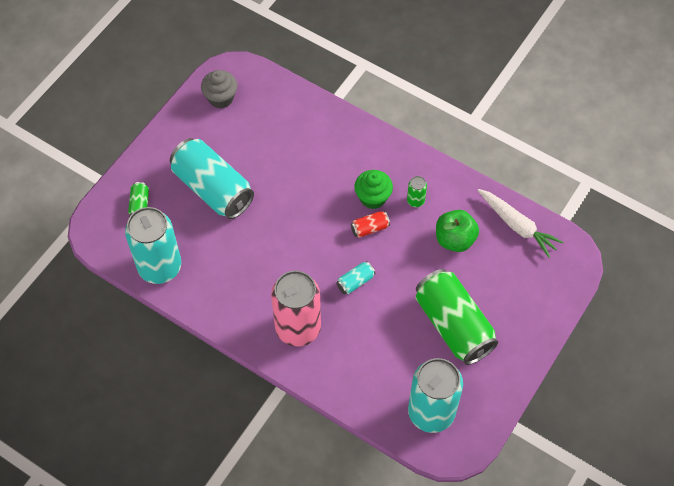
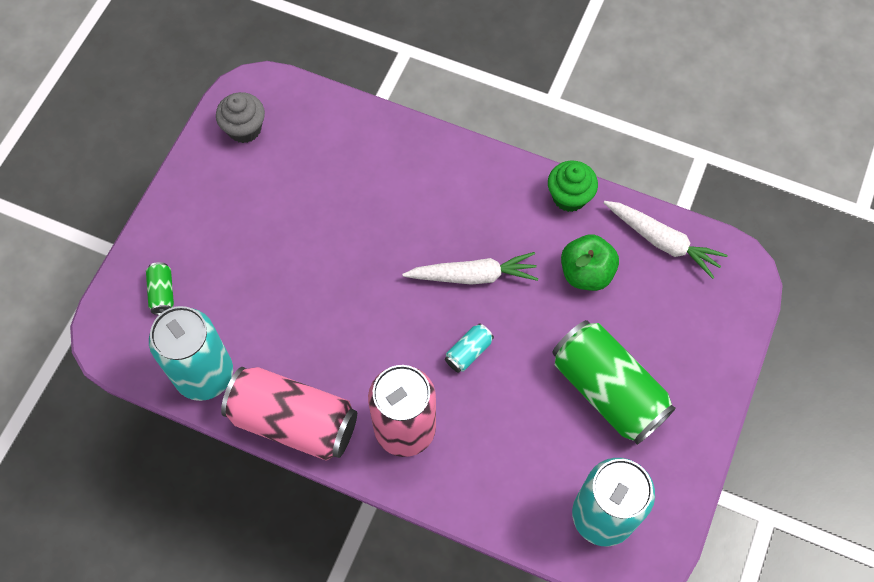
camera: 10 degrees left, 5 degrees up
(213, 188) = (256, 254): turquoise can -> none
(218, 309) = (293, 421): none -> pink can
(370, 228) = (473, 275): red can -> white carrot
(373, 198) = (469, 233): green cupcake -> green cupcake (569, 197)
(415, 201) = (525, 228): green can -> none

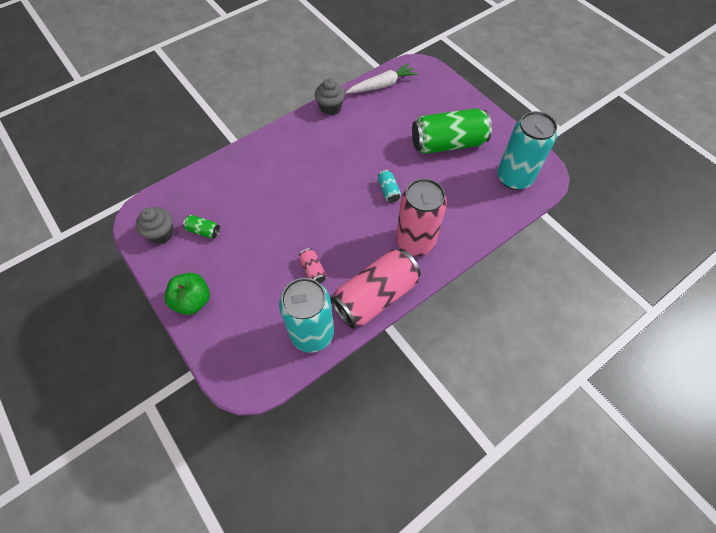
camera: 60 degrees left, 5 degrees down
(162, 293) = (237, 333): green can -> green can (204, 231)
(290, 326) = (313, 270): none -> pink can
(473, 275) = (345, 167): white carrot -> none
(569, 197) = (330, 107): green cupcake -> grey cupcake
(586, 273) = (378, 121): green apple -> green apple (193, 301)

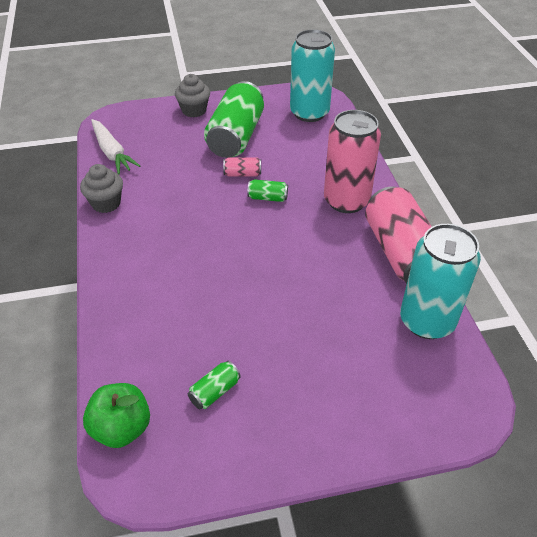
camera: 65 degrees left, 15 degrees down
(161, 233) = (186, 449): grey cupcake -> grey cupcake (194, 110)
(193, 301) = (327, 436): green apple -> green apple (122, 428)
(313, 270) = (340, 294): pink can -> pink can (242, 174)
(382, 85) = (112, 152): white carrot -> white carrot turned 150 degrees clockwise
(388, 191) = (267, 198): turquoise can -> green can

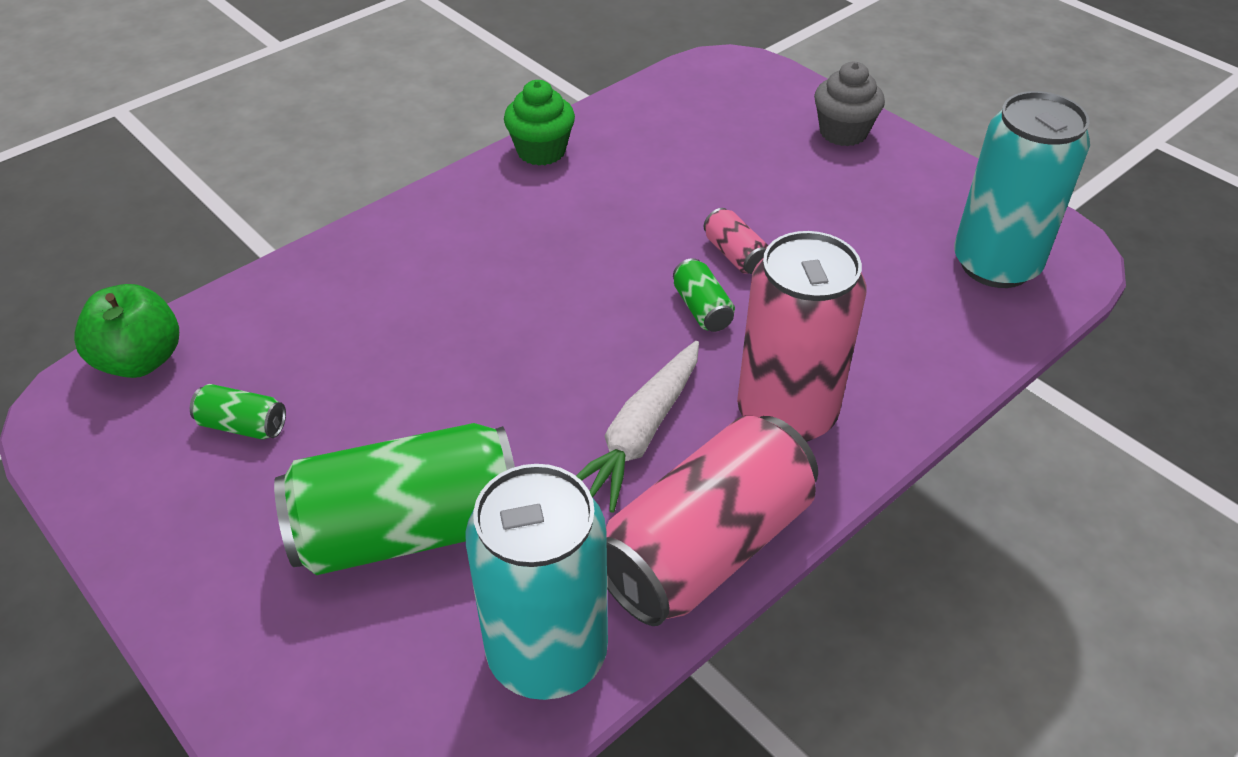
camera: 60 degrees right, 0 degrees up
(106, 203) = (541, 151): grey cupcake -> green cupcake
(112, 152) = (655, 104): white carrot -> white carrot (640, 434)
(236, 136) = (825, 206): green can -> green can (408, 529)

